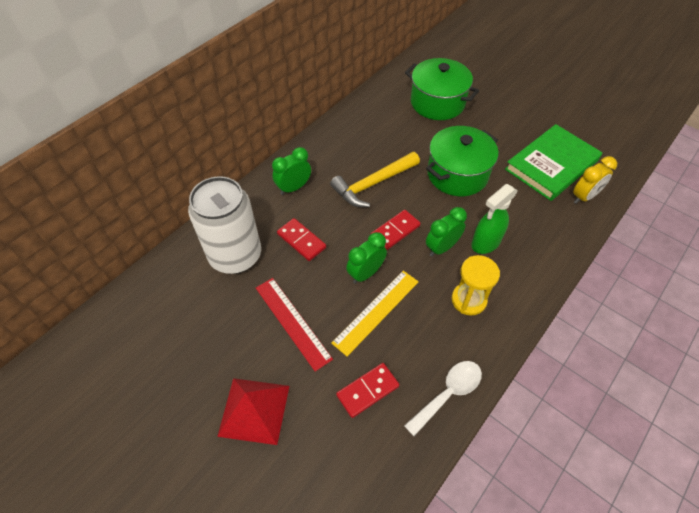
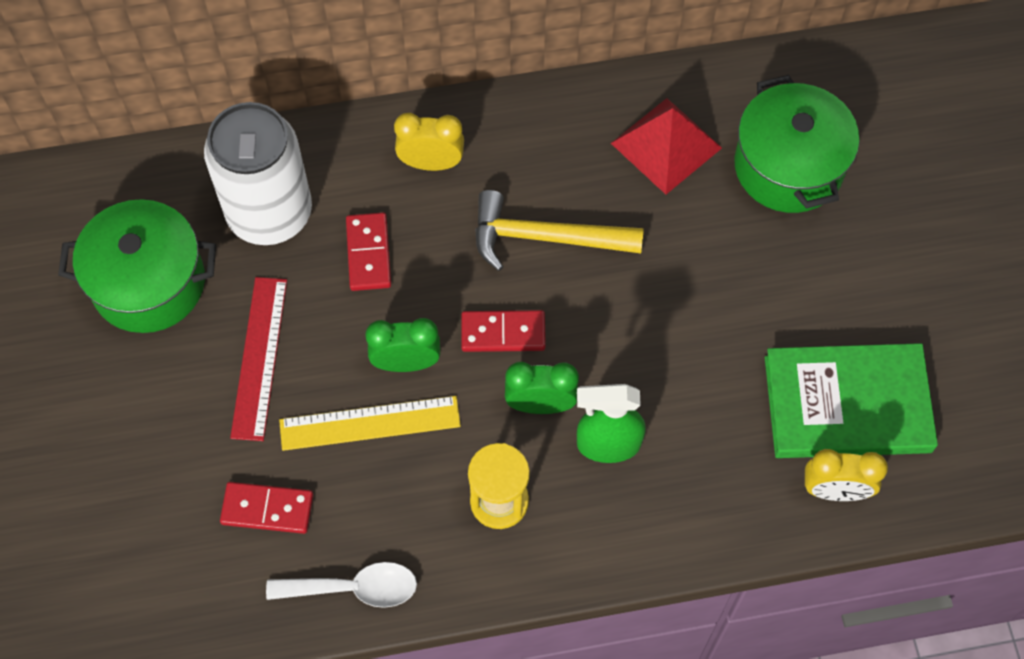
camera: 40 degrees right, 10 degrees up
(254, 410) = (129, 429): red pyramid -> red pyramid (666, 145)
(293, 188) = (431, 163): green clock -> yellow clock
(457, 174) = (683, 312): green pot -> green pot (148, 283)

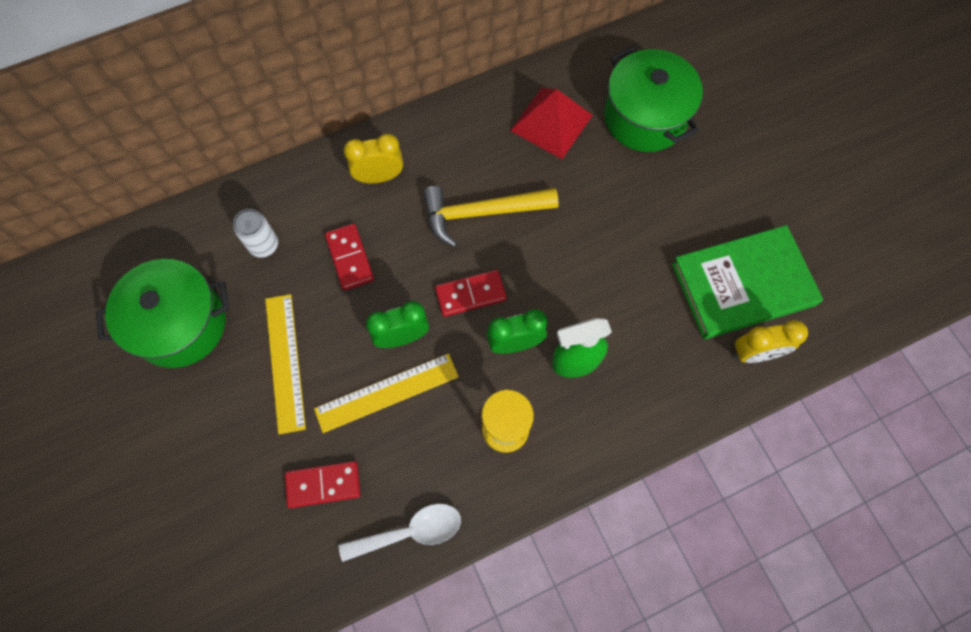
camera: 15 degrees left, 5 degrees up
(259, 357) = (285, 362): red ruler -> yellow ruler
(270, 213) = (264, 245): white can -> white can, size x0.45

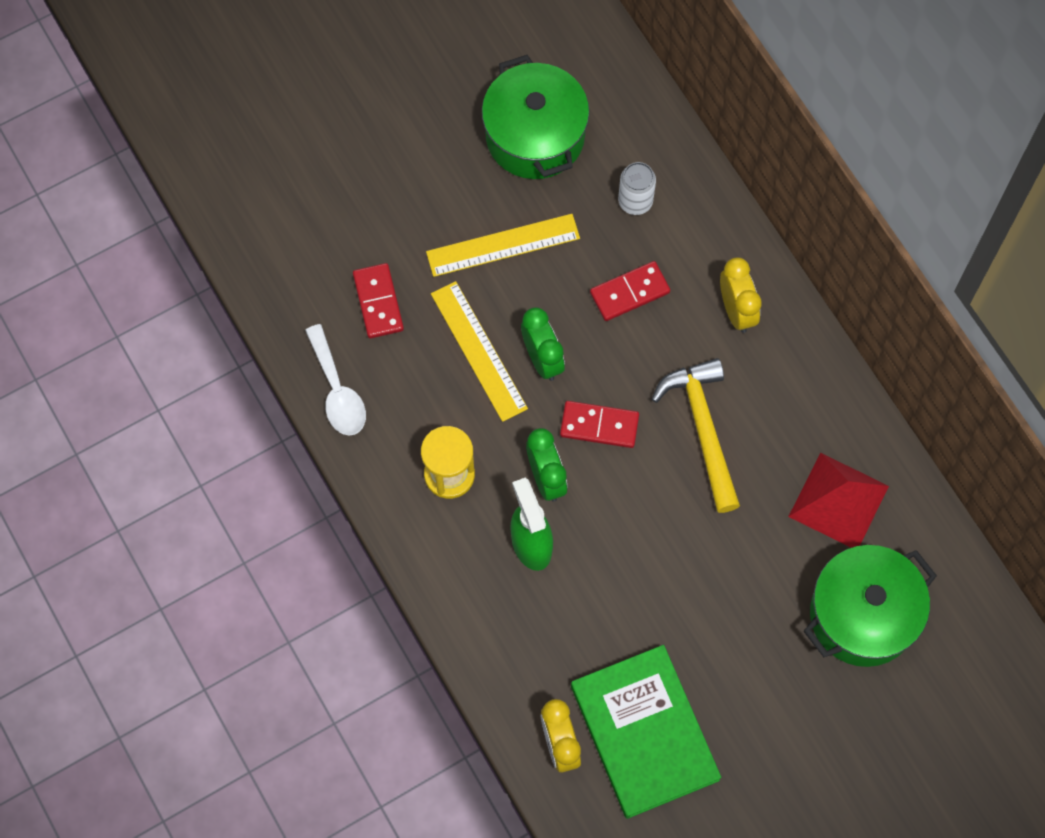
camera: 85 degrees right, 0 degrees up
(470, 294) = (599, 426): red domino -> red domino turned 60 degrees counterclockwise

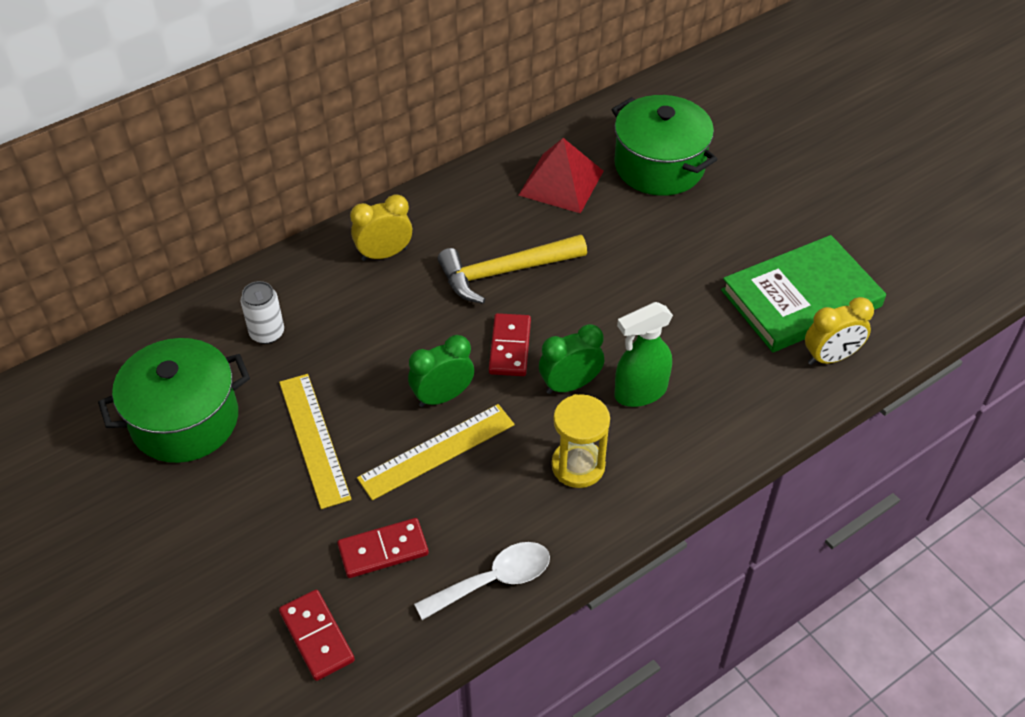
camera: 95 degrees left, 20 degrees down
(629, 292) = (367, 332): red domino -> red domino (316, 637)

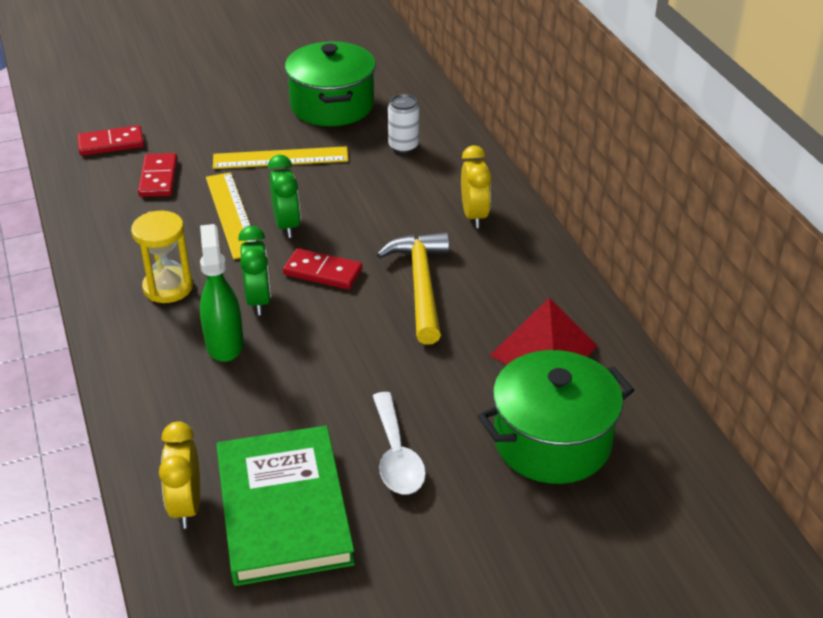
camera: 105 degrees right, 10 degrees down
(494, 580) = (94, 224): white spoon -> white spoon (396, 456)

